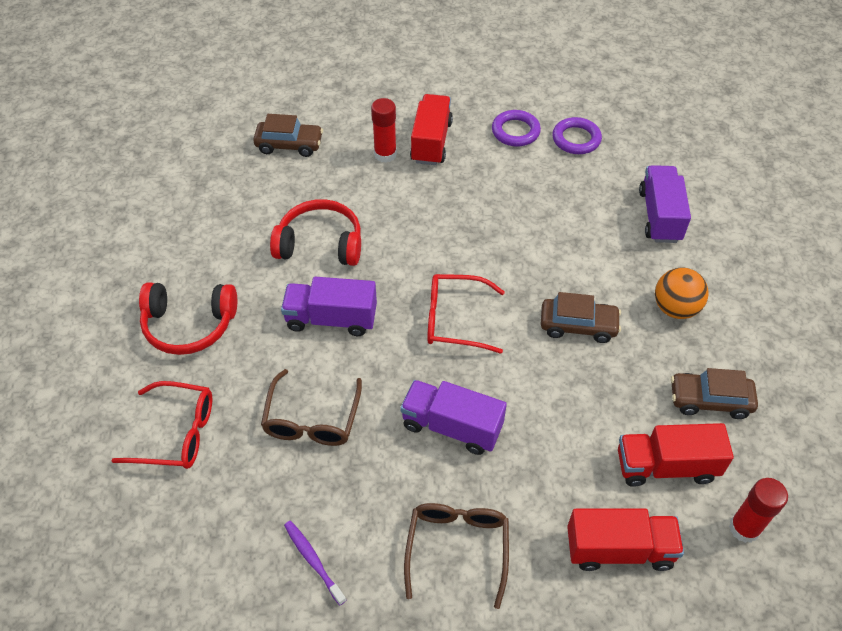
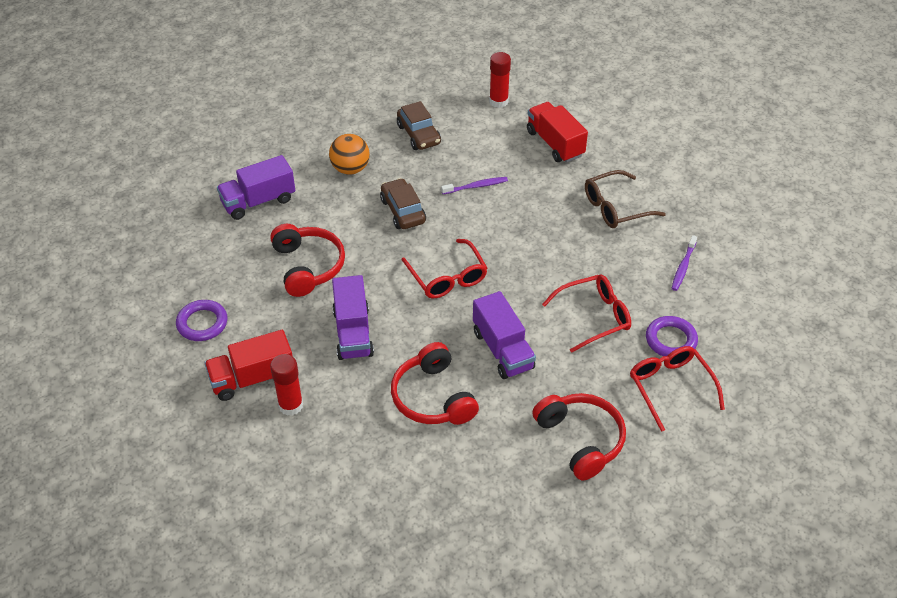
camera: 120 degrees left, 5 degrees down
(289, 145) = (323, 491): brown car -> none
(312, 419) = (593, 317): brown glasses -> red glasses
(452, 426) = (537, 243): purple truck -> purple truck (353, 332)
(541, 220) = (308, 266): none -> red headphones
(576, 139) = (190, 279): purple ring -> purple ring (671, 340)
(581, 414) = (476, 186): none -> purple toothbrush
(666, 466) = (483, 140): red truck -> none

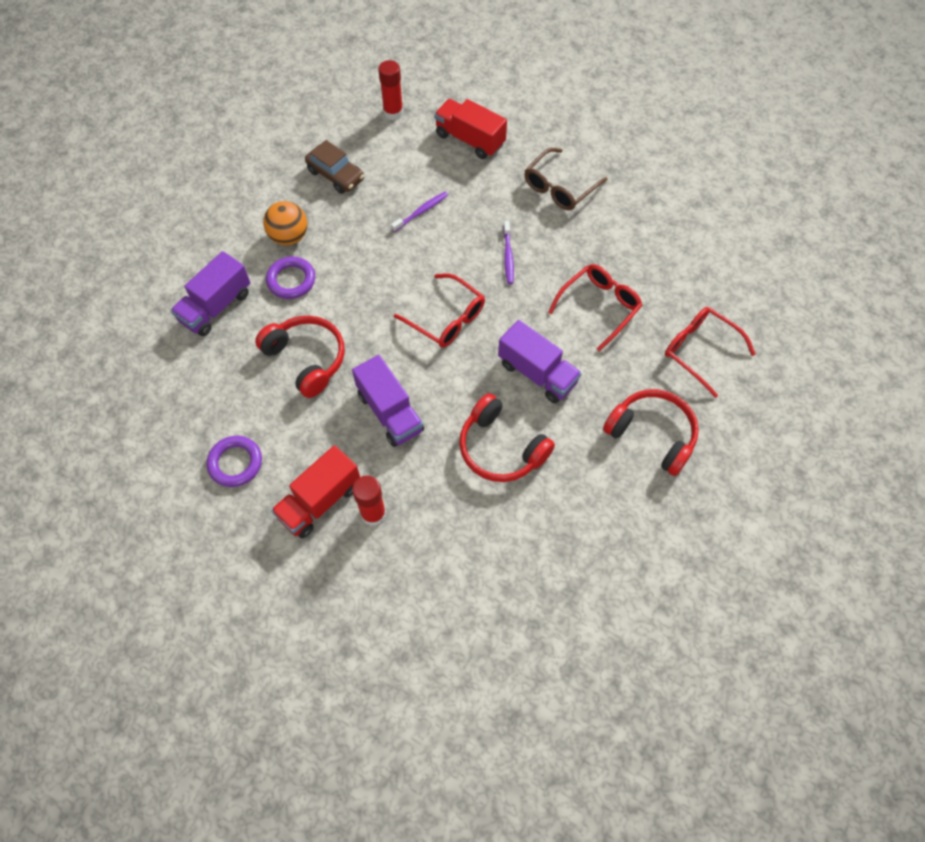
camera: 25 degrees left, 15 degrees up
(403, 211) = (366, 264): brown car -> none
(671, 340) = (676, 304): purple ring -> purple ring (291, 280)
(683, 267) = (649, 226): purple toothbrush -> purple toothbrush (508, 256)

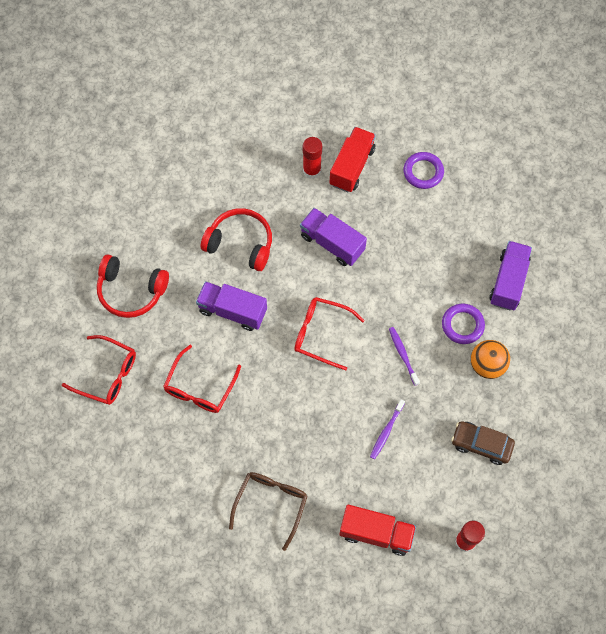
camera: 160 degrees right, 5 degrees up
(306, 359) = (414, 263): red headphones -> none
(508, 256) = (292, 411): purple toothbrush -> purple toothbrush (403, 355)

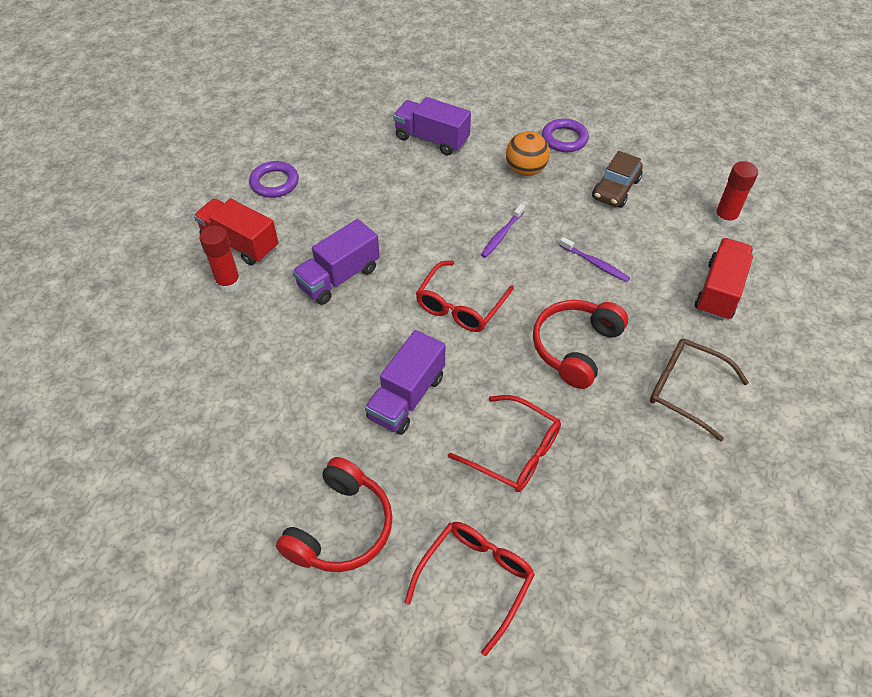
camera: 80 degrees left, 15 degrees down
(240, 243) = (307, 375): red headphones -> red headphones (575, 347)
(403, 355) = (502, 235): purple toothbrush -> purple toothbrush turned 45 degrees counterclockwise
(462, 325) = (474, 181): purple ring -> purple ring (564, 139)

